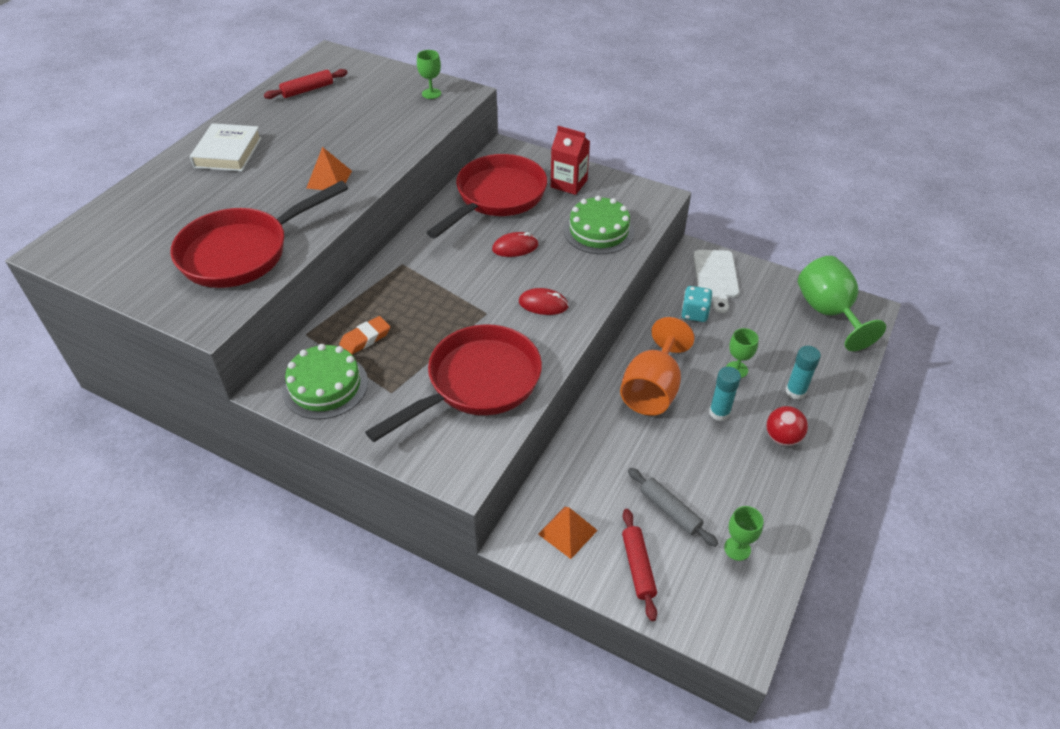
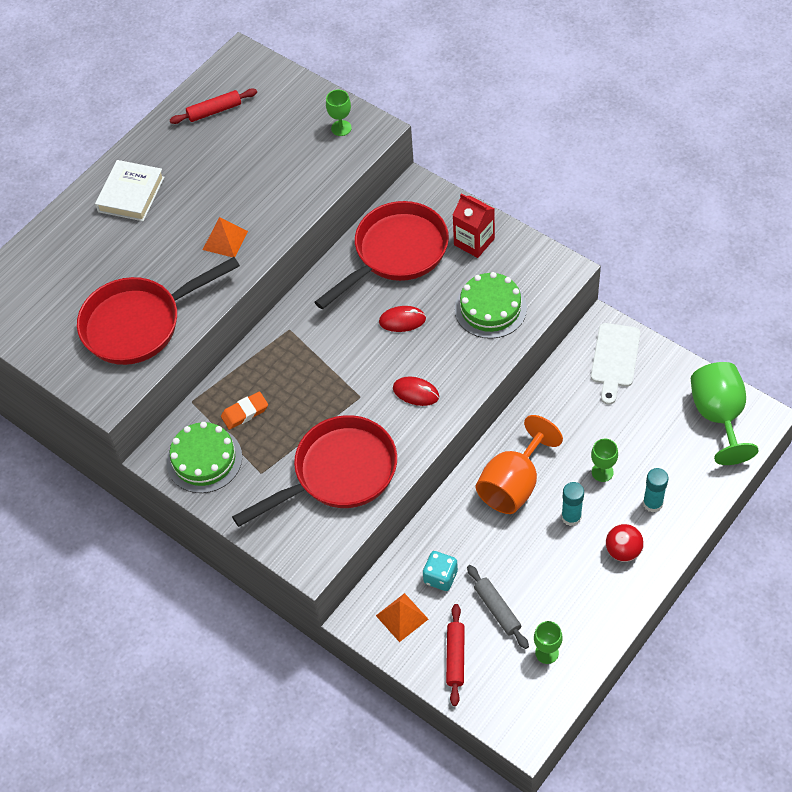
camera: 15 degrees right, 10 degrees up
(694, 313) = (579, 402): turquoise dice -> turquoise dice (440, 577)

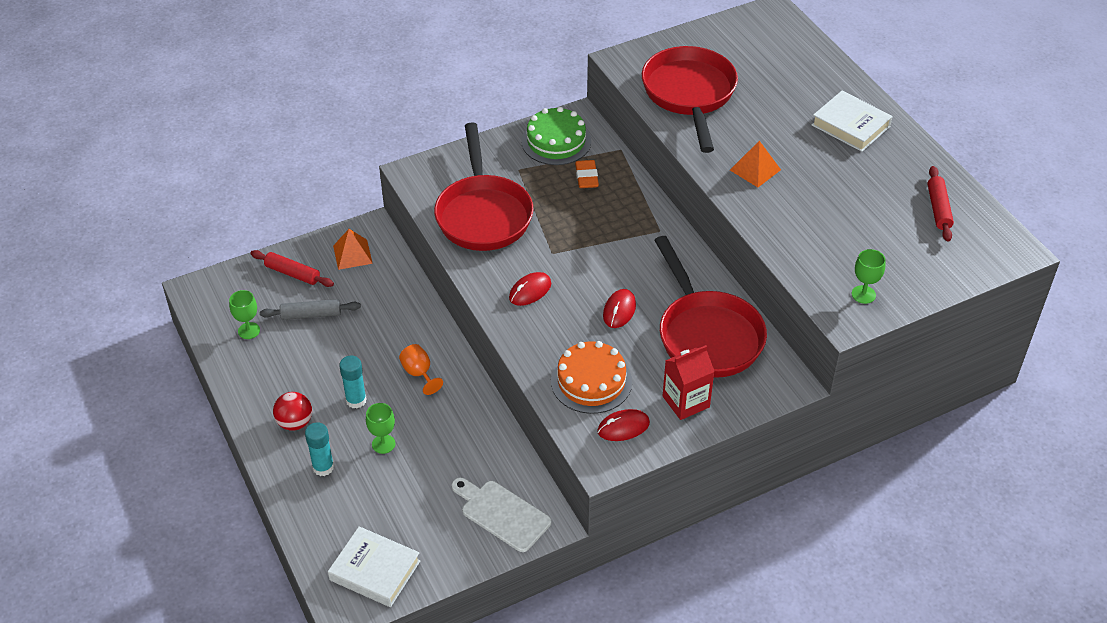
camera: 110 degrees right, 10 degrees down
(440, 577) = (368, 290): turquoise dice -> none
(490, 308) = (591, 381): green cake -> orange cake
(513, 484) = (419, 373): orange goblet -> orange goblet, size x0.50
(523, 270) = (623, 427): none -> red mouse
(718, 416) = (375, 570): green goblet -> white book

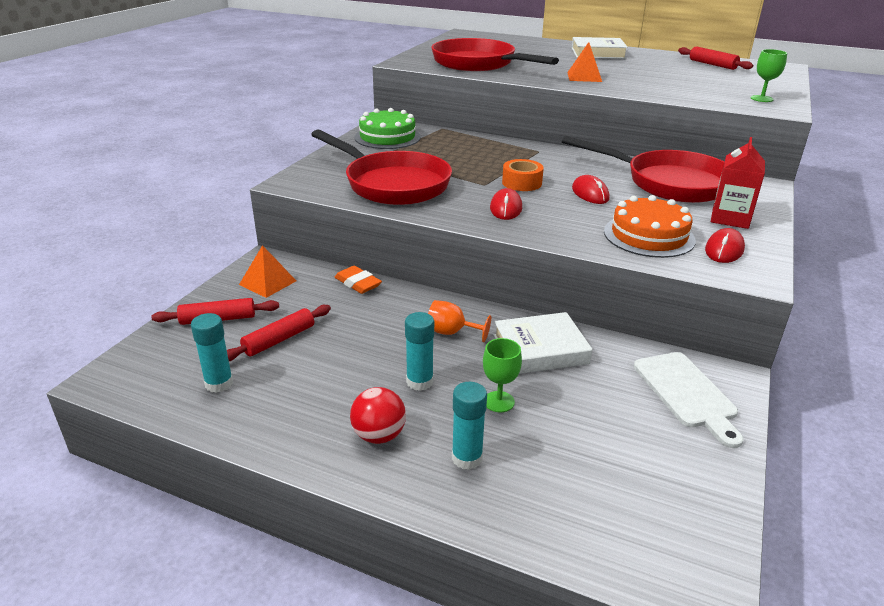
camera: 40 degrees left, 15 degrees down
(249, 330) = (219, 383): green goblet -> turquoise glue stick
(311, 315) = (279, 340): grey rolling pin -> red rolling pin
(375, 570) = (666, 522): white book -> white book (540, 349)
(502, 514) = (686, 393): white cutting board -> white cutting board turned 105 degrees counterclockwise
(584, 267) = (522, 183): none -> orange tape
(586, 177) = (441, 145): orange eraser -> orange eraser (358, 283)

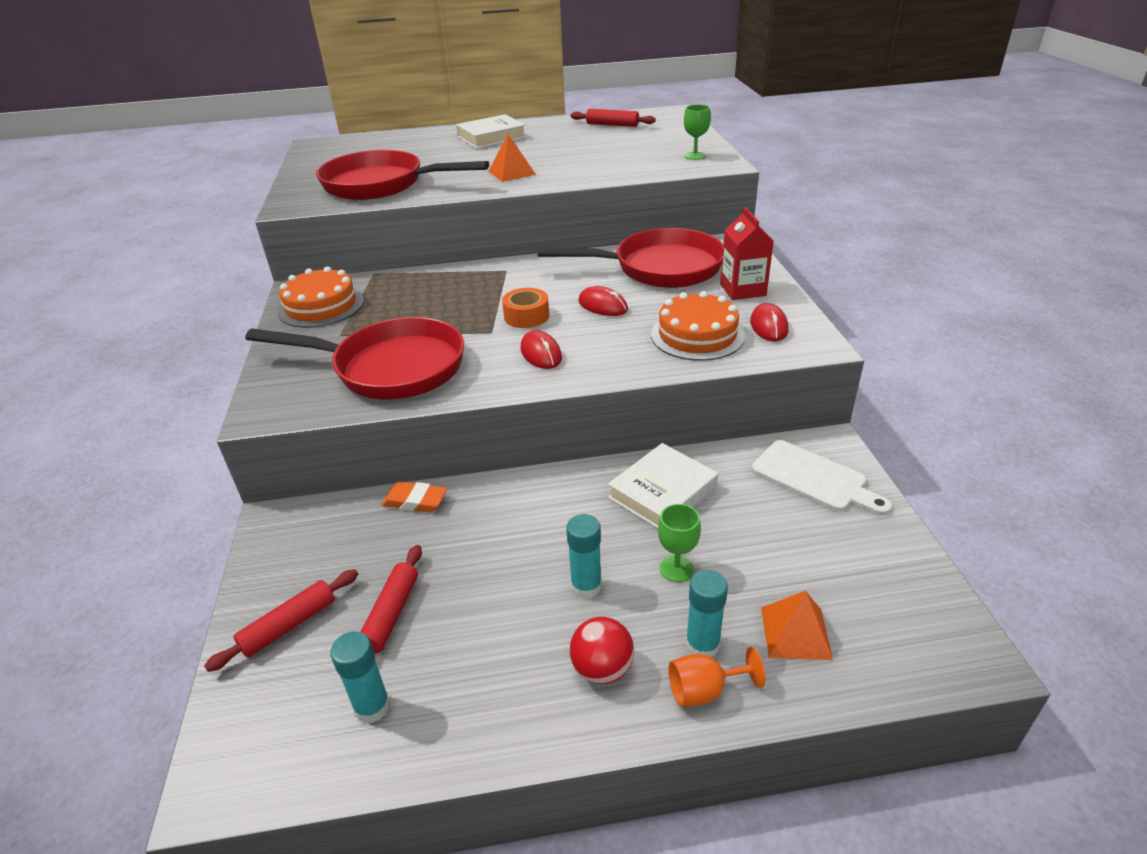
camera: 30 degrees left, 5 degrees up
(267, 282) = (306, 548): orange pyramid -> orange pyramid (795, 632)
(387, 137) = (321, 306): green cake -> orange cake
(451, 332) = (566, 514): orange goblet -> orange goblet (704, 690)

